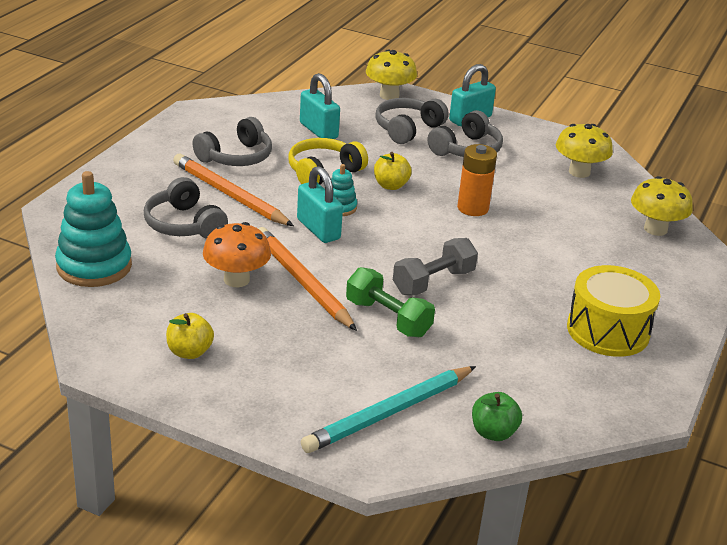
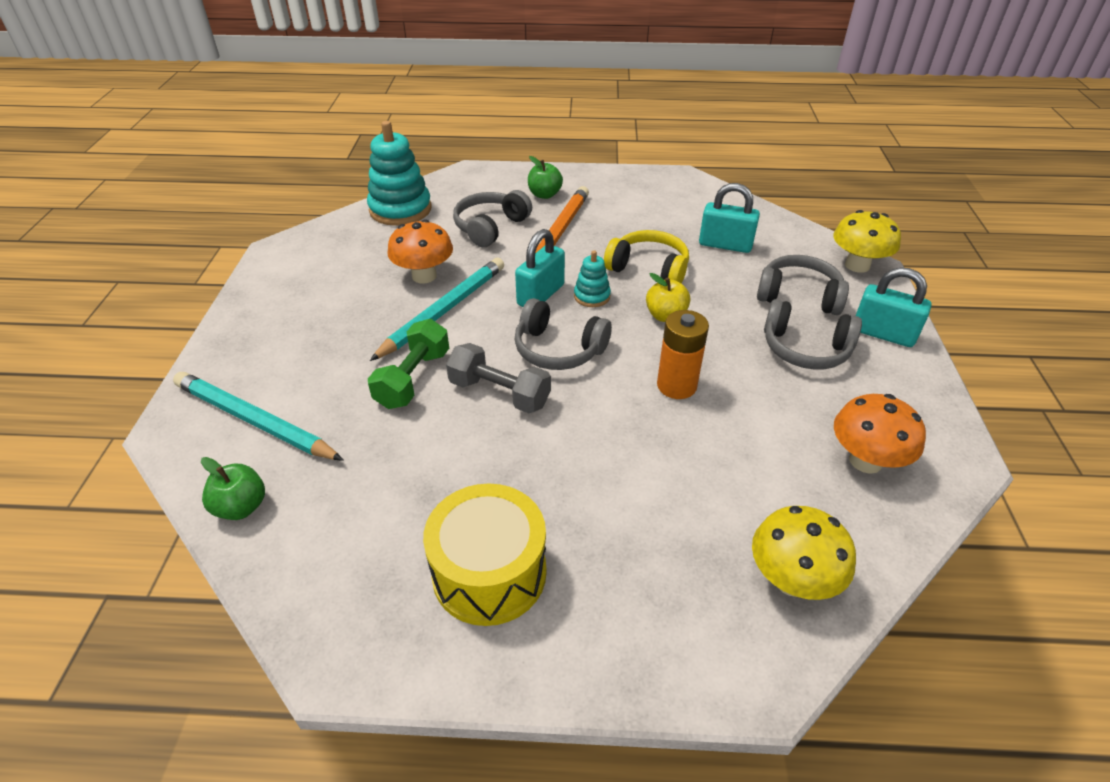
camera: 70 degrees right, 10 degrees up
(153, 181) = (544, 195): none -> green apple
(189, 352) = (305, 285): yellow apple -> none
(236, 157) = (625, 218): grey headphones -> grey headphones (558, 349)
(302, 282) = (444, 311): orange pencil -> turquoise pencil
(318, 131) = (725, 245): turquoise padlock -> turquoise padlock turned 75 degrees clockwise
(579, 172) = (865, 460): yellow mushroom -> orange mushroom

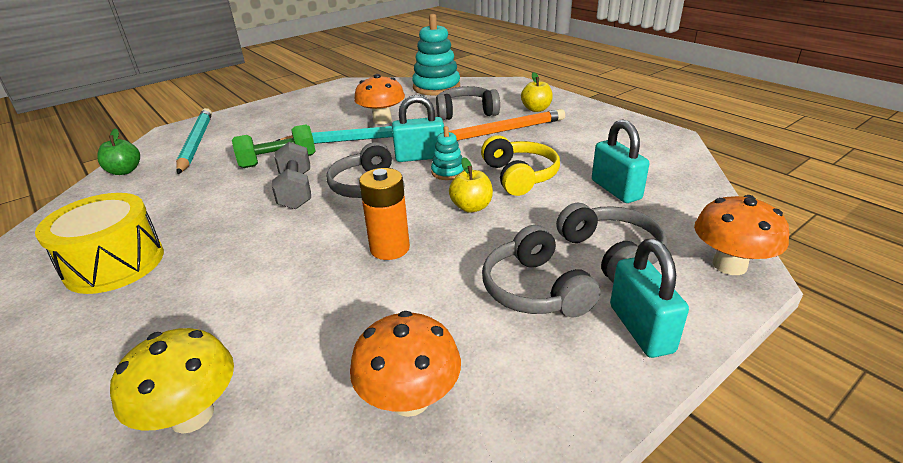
camera: 50 degrees right, 10 degrees down
(544, 195) = (536, 109): green apple -> yellow apple
(857, 265) = (729, 265): yellow mushroom -> orange mushroom

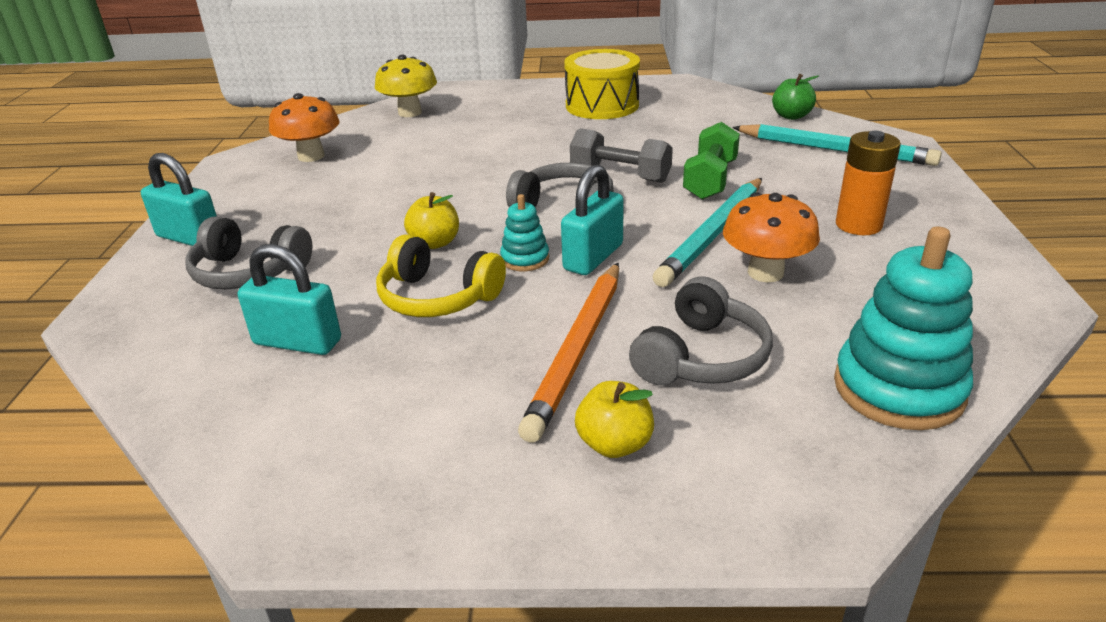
camera: 130 degrees right, 0 degrees up
(390, 248) = (447, 188): orange battery -> orange battery (858, 225)
(535, 290) = (293, 221): grey headphones -> none
(729, 265) = (120, 318): orange mushroom -> none

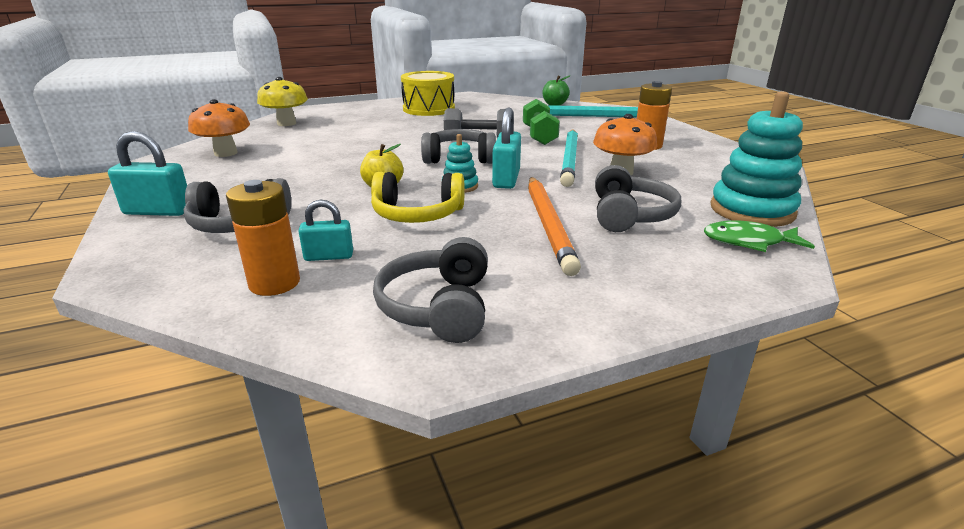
camera: 25 degrees left, 5 degrees down
(221, 367) = (274, 283): none -> orange battery
(297, 342) = (329, 256): turquoise padlock -> turquoise padlock, size x0.64
(347, 447) = (438, 307): none -> grey headphones
(614, 444) = (626, 266): yellow apple -> none
(830, 447) = (749, 242): none -> green fish

